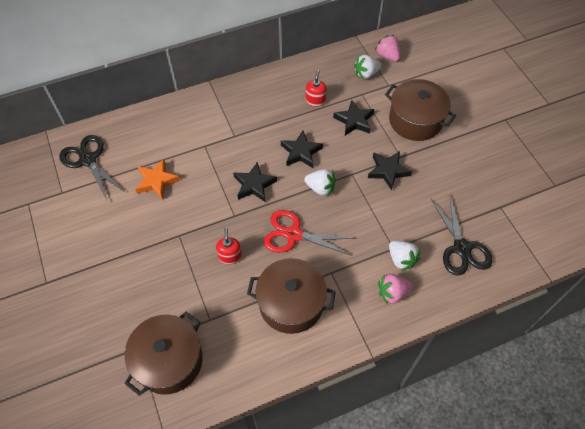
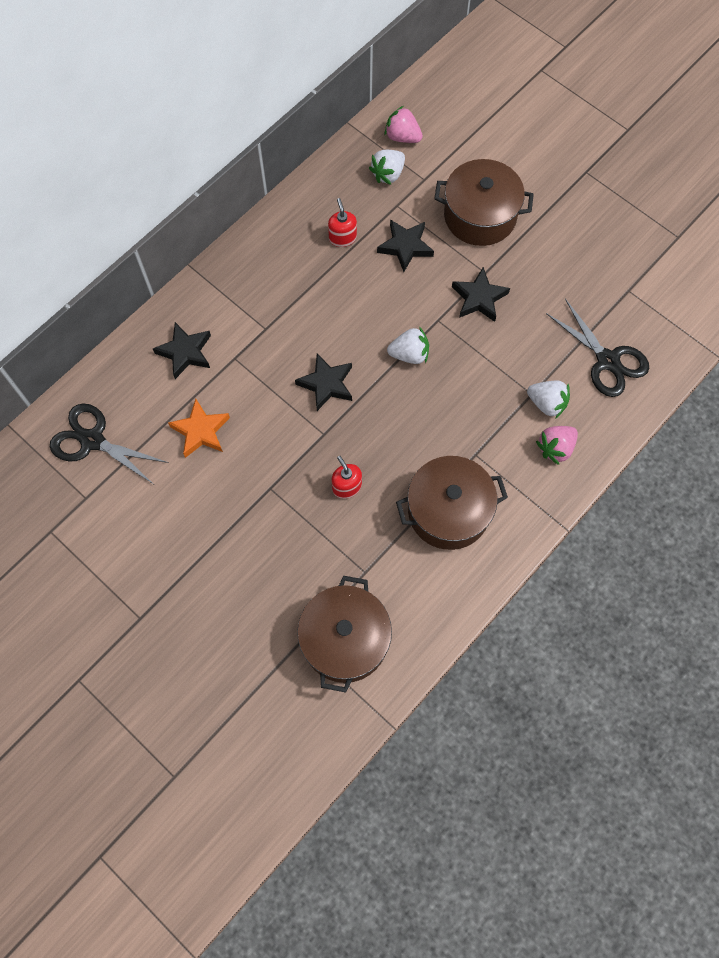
camera: 25 degrees left, 10 degrees up
(294, 234) = (408, 427): red scissors -> none
(301, 152) = (361, 316): black star -> black star (185, 352)

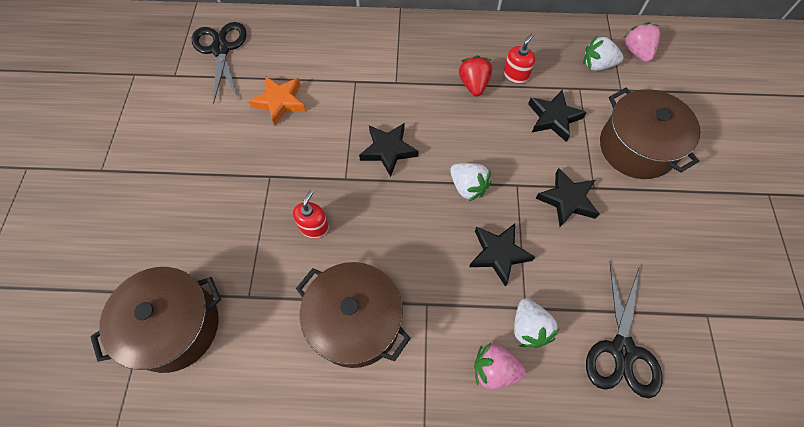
camera: 50 degrees right, 5 degrees down
(185, 352) = (333, 51): black star -> black star (498, 254)
(322, 275) = (473, 84): none -> red strawberry

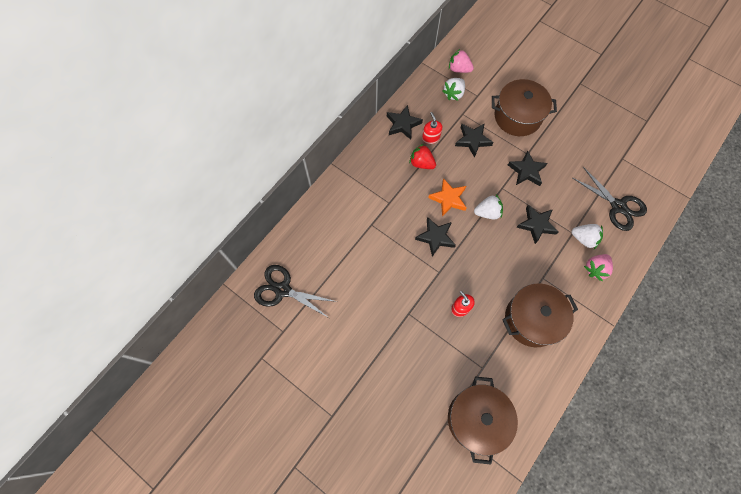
camera: 55 degrees left, 5 degrees up
(280, 102) = (356, 277): orange star -> orange star (448, 199)
(507, 41) = (403, 124): none -> black star

